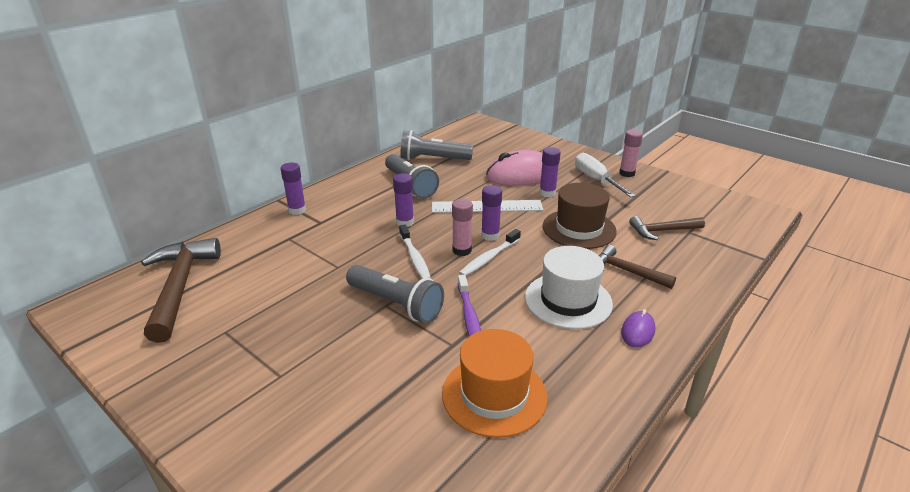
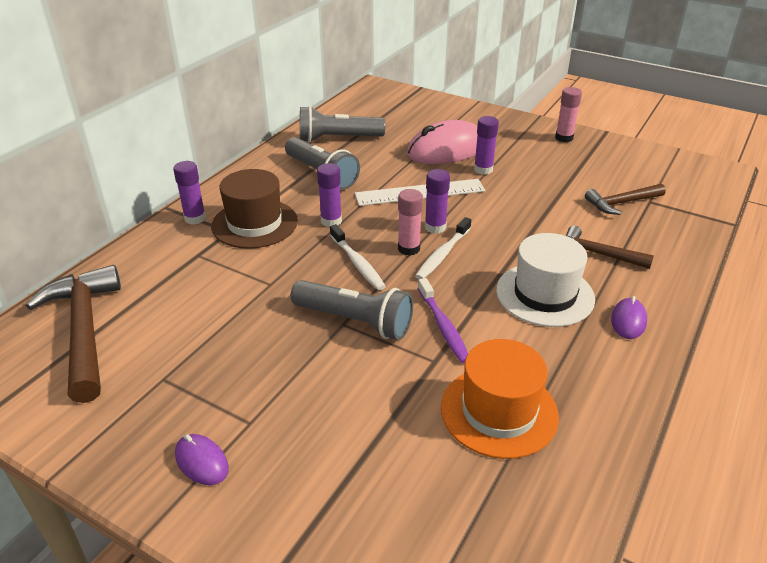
camera: 10 degrees left, 5 degrees up
(230, 402) = (202, 461): none -> purple mouse
(579, 229) = (531, 209): brown hat -> brown hat (254, 223)
(596, 180) = (533, 149): white screwdriver -> none

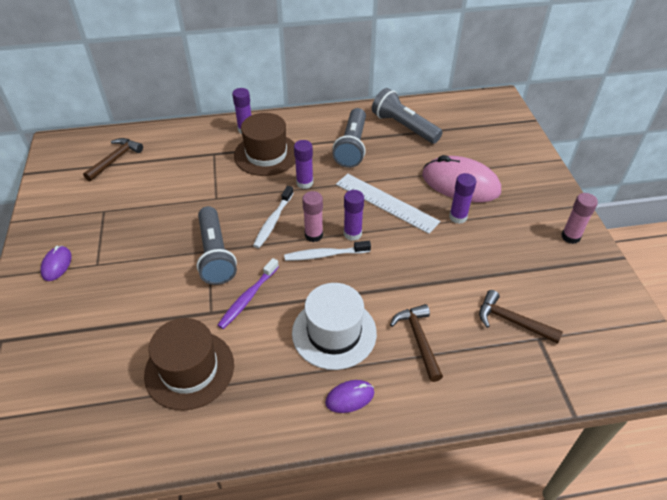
camera: 50 degrees right, 10 degrees up
(84, 330) = (115, 159): brown hammer -> brown hammer, size x0.57
(499, 411) = (189, 369): orange hat -> brown hat

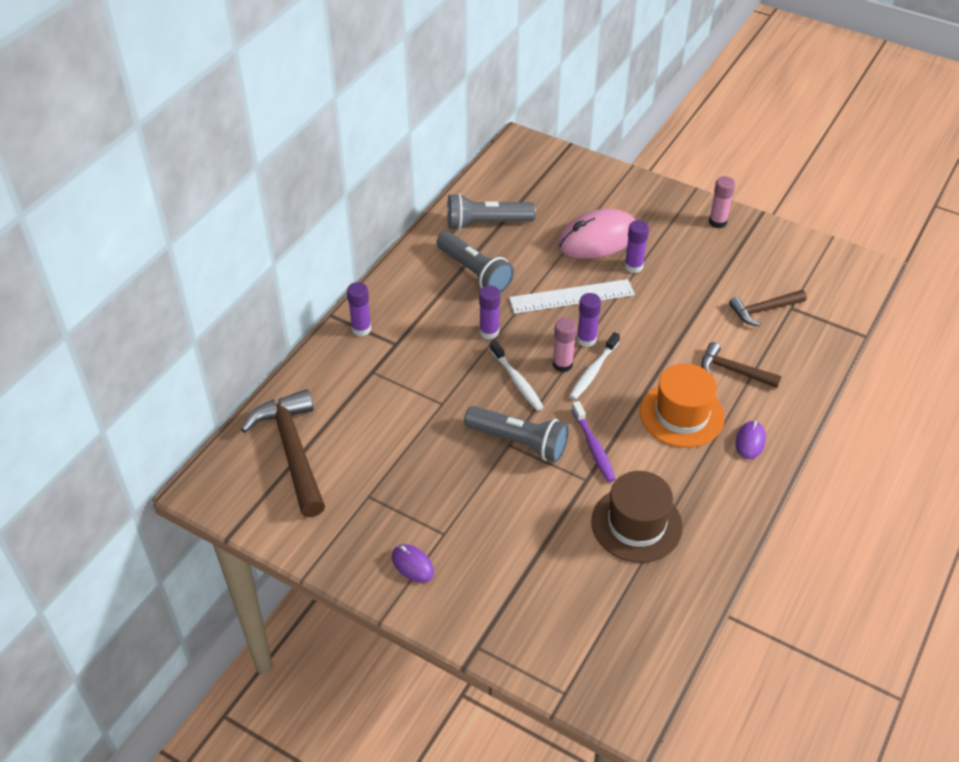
camera: 50 degrees left, 0 degrees up
(115, 159) = (292, 451): brown hammer -> brown hammer, size x1.74
(266, 154) = (418, 335): brown hat -> none
(334, 332) = (681, 414): white hat -> orange hat

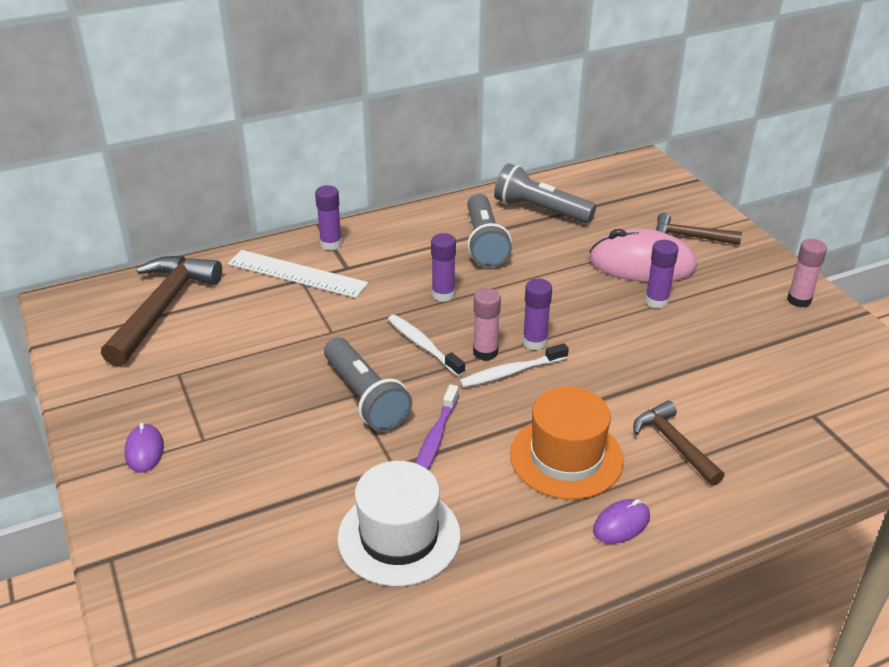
camera: 35 degrees right, 10 degrees down
(517, 381) = (423, 345): white toothbrush -> white toothbrush turned 135 degrees clockwise
(571, 296) = (560, 300): white ruler -> white ruler (297, 274)
(636, 524) = (399, 536): brown hat -> white hat
(763, 310) = (774, 402): brown hammer -> brown hammer (689, 237)

